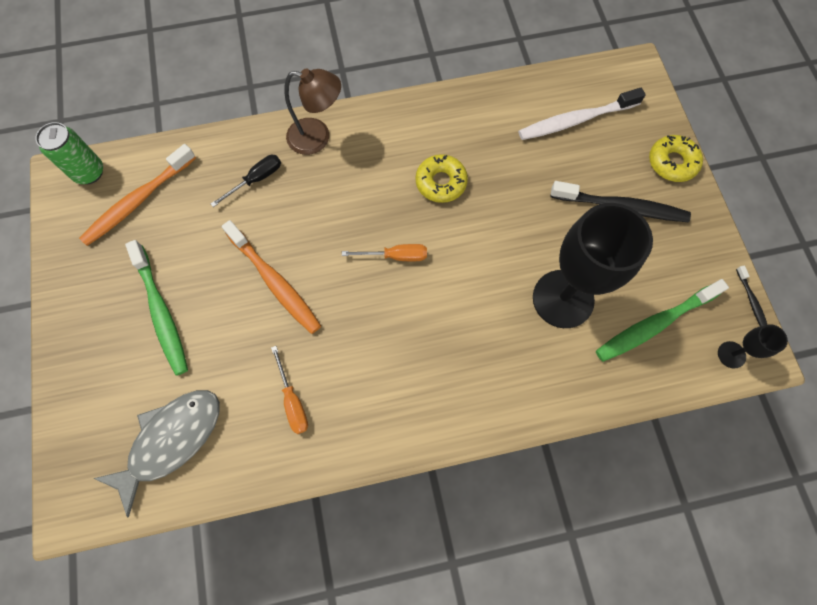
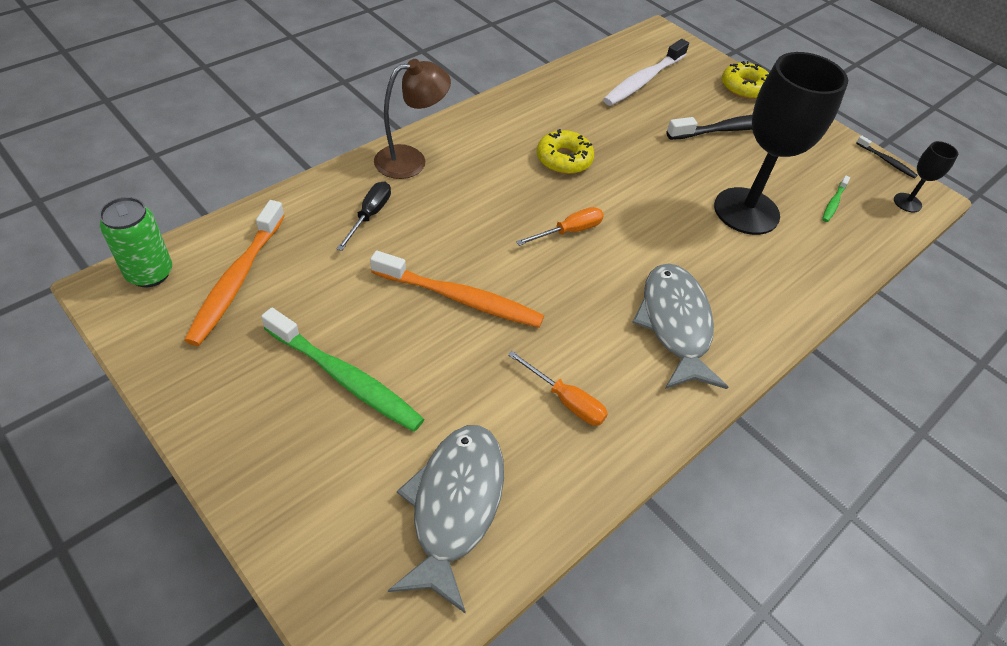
camera: 35 degrees left, 20 degrees down
(418, 378) = (675, 324): none -> grey fish
(654, 324) = (833, 203): green toothbrush -> green toothbrush, size x0.47

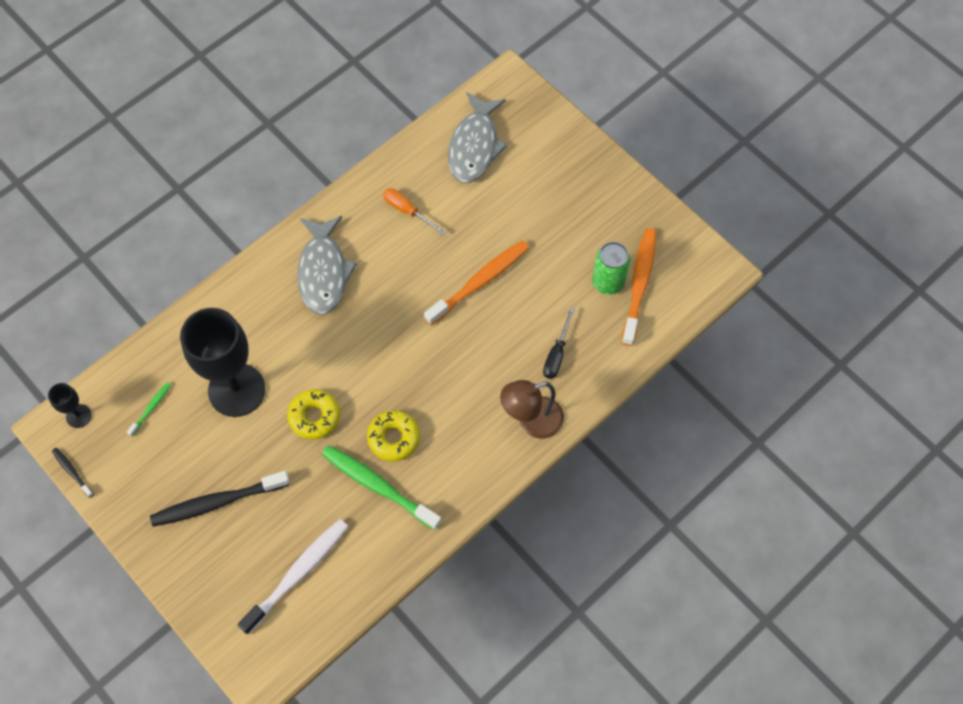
camera: 175 degrees left, 15 degrees up
(150, 273) = (700, 285): green can -> green can (608, 282)
(345, 378) = (549, 217): green toothbrush -> green toothbrush (378, 486)
(460, 298) = (479, 282): orange toothbrush -> orange toothbrush turned 120 degrees clockwise
(569, 231) = (395, 352): orange screwdriver -> none
(744, 87) = (184, 576): yellow donut -> yellow donut (314, 417)

